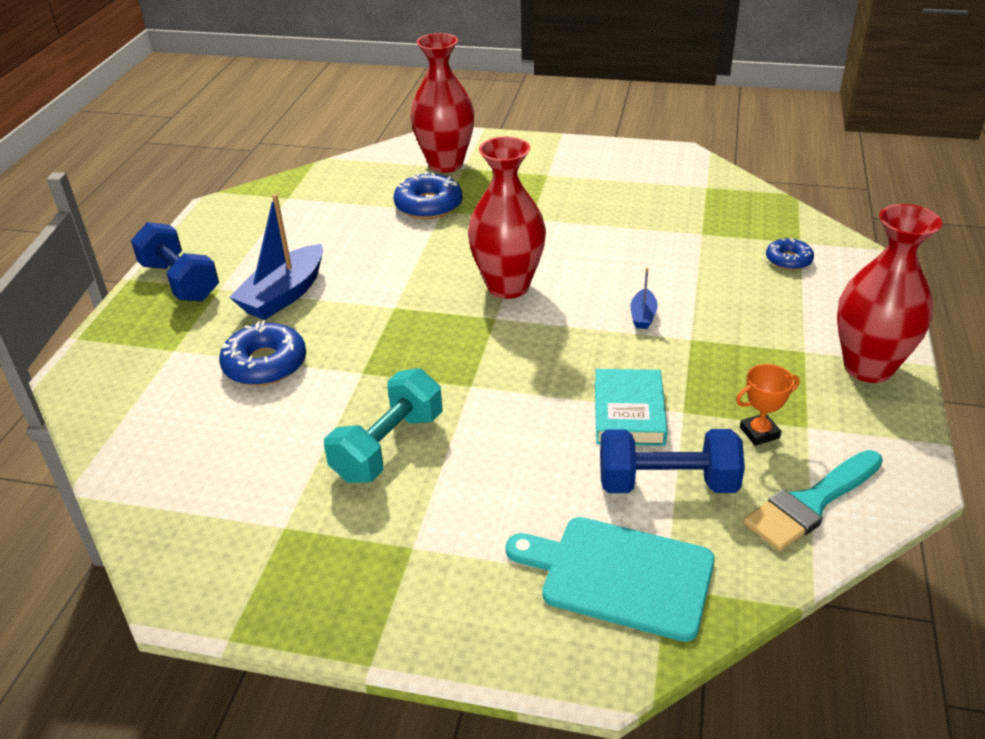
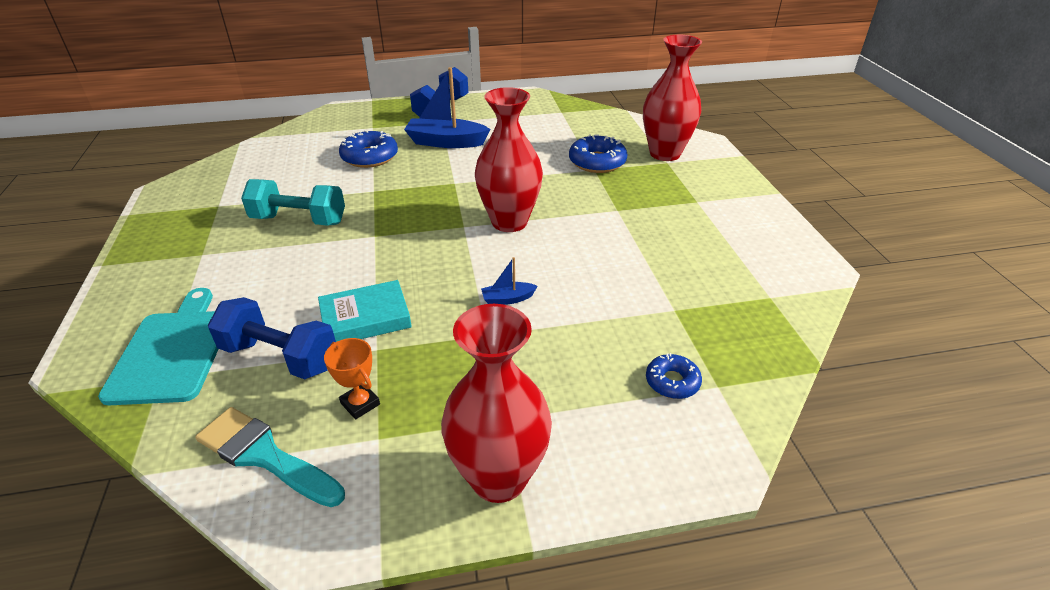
camera: 65 degrees right, 0 degrees up
(667, 483) = (280, 357): blue dumbbell -> blue dumbbell turned 45 degrees counterclockwise

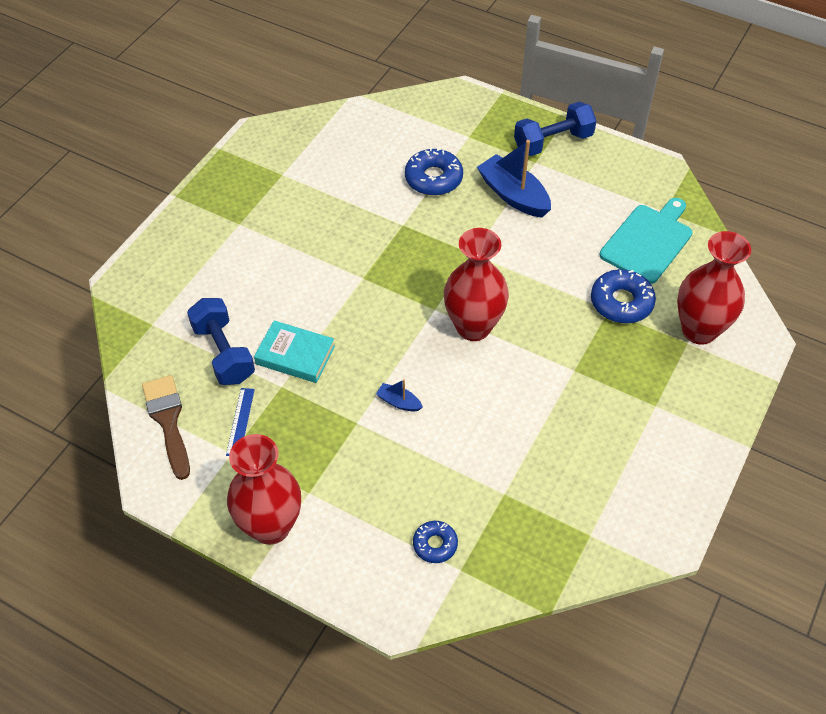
camera: 40 degrees right, 15 degrees up
(173, 351) = (170, 306): turquoise cutting board -> turquoise cutting board (648, 241)
(264, 455) = (168, 421): turquoise brush -> brown brush
(299, 220) = (324, 226): turquoise dumbbell -> none
(360, 404) = (240, 422): orange trophy -> blue ruler

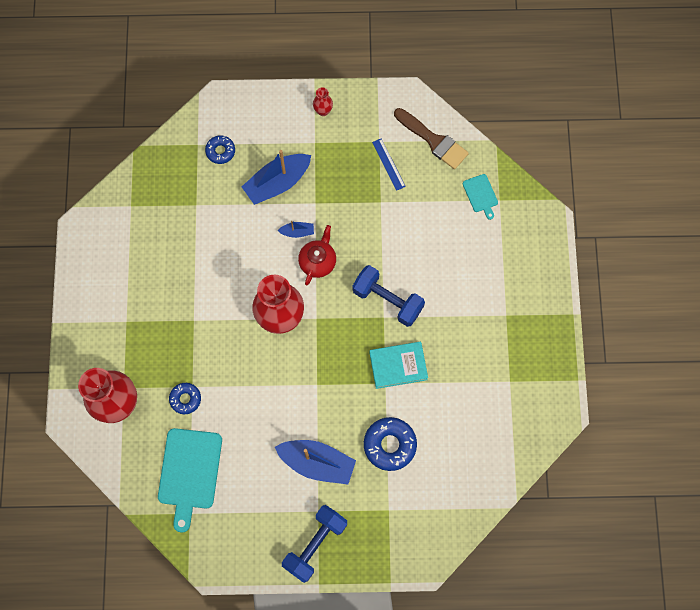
camera: 150 degrees right, 20 degrees up
(167, 339) = (480, 195): none -> turquoise cutting board
(223, 353) = (435, 205): blue dumbbell -> blue dumbbell (387, 300)
(271, 526) = (323, 111): red vase -> red vase, size x0.42
(295, 355) = (387, 229): turquoise book -> turquoise book (398, 366)
(387, 468) = (277, 183): none -> blue boat
(396, 361) = (318, 261): none -> red teapot
(621, 302) = (185, 399): blue donut -> blue donut, size x0.61

